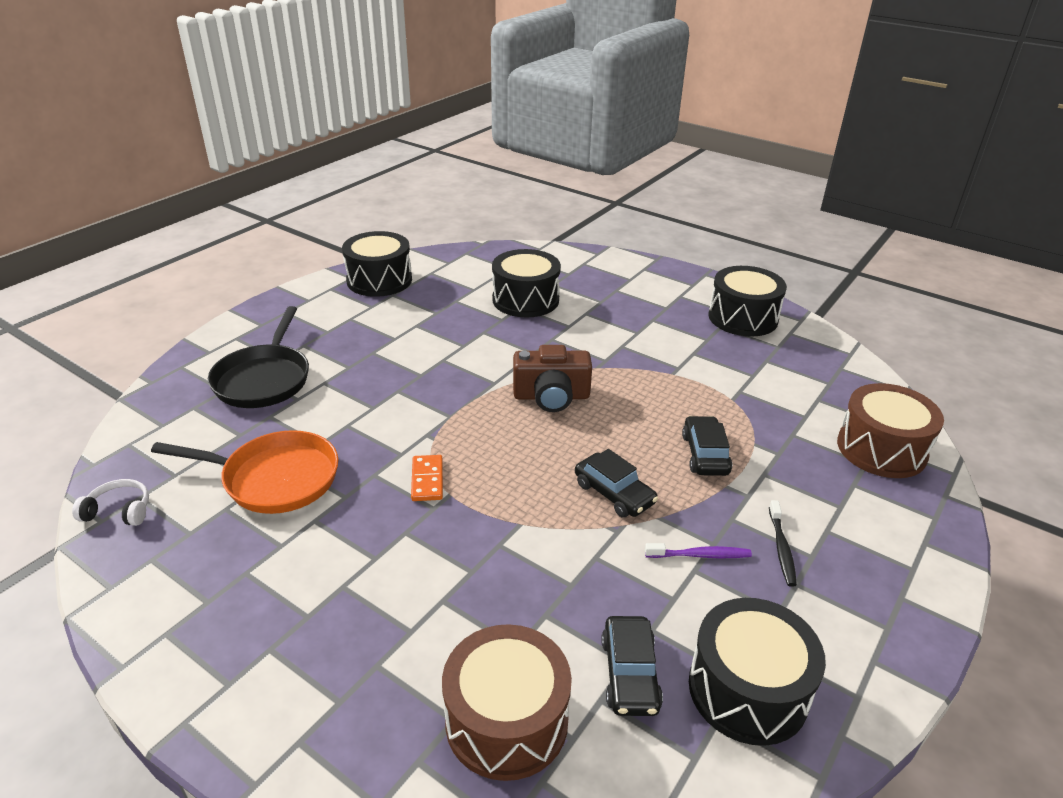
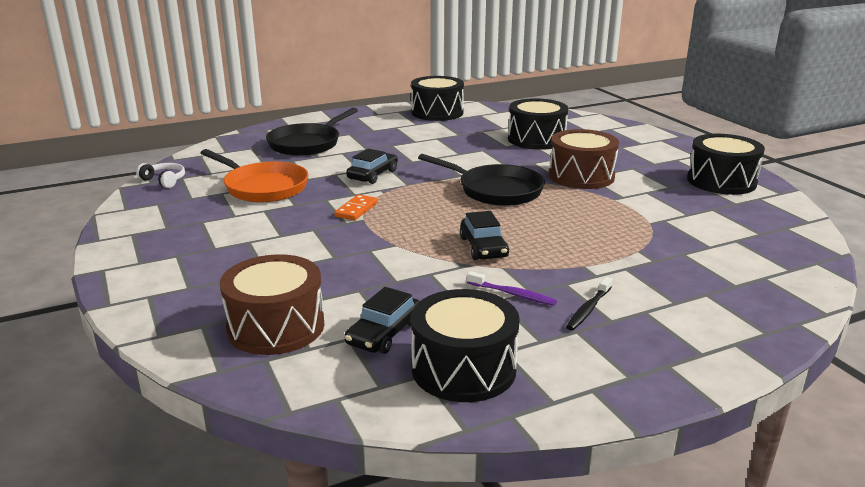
camera: 30 degrees right, 10 degrees down
(551, 396) = (495, 190): brown camera -> black pan
(705, 454) = (585, 246): black car -> black car (373, 175)
(881, 449) = (763, 281): brown drum -> brown drum (581, 176)

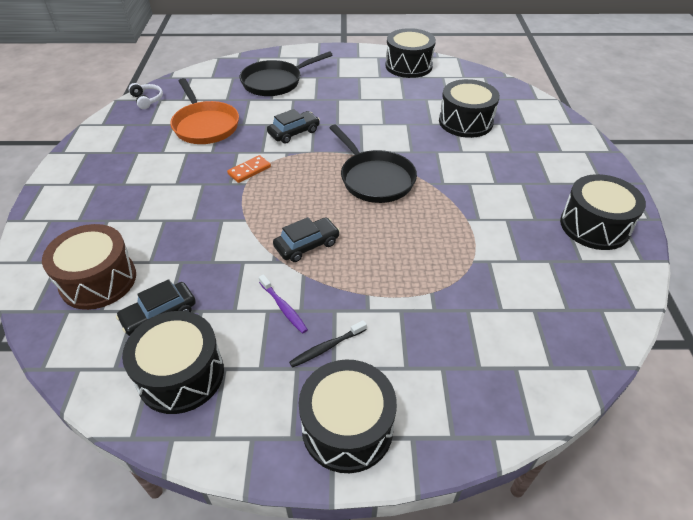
camera: 25 degrees right, 20 degrees up
(483, 247) = (307, 245): black car -> black car turned 135 degrees counterclockwise
(581, 176) = (464, 181): brown drum -> none
(672, 354) = (347, 427): none -> black drum

